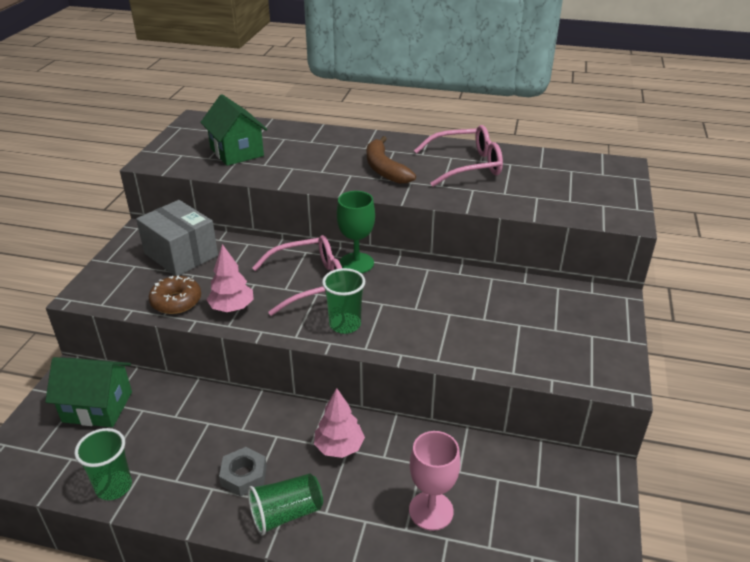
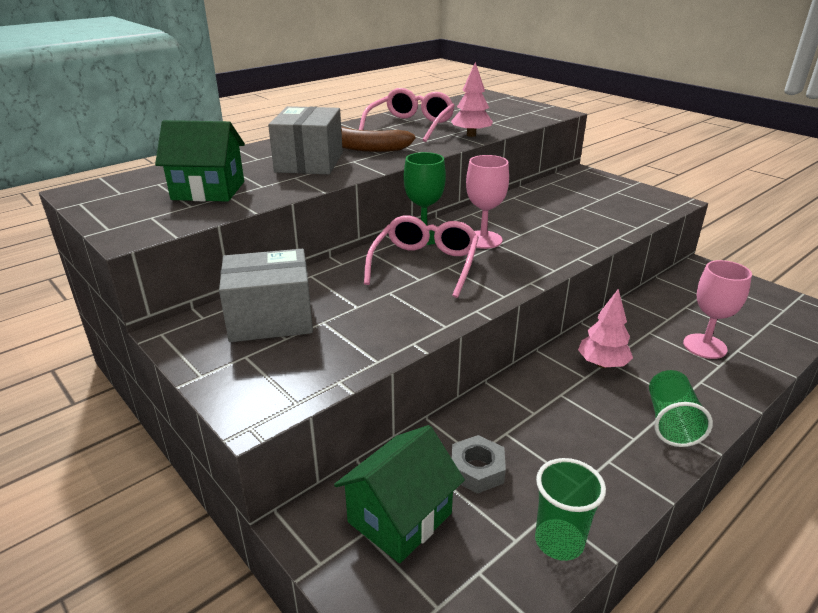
camera: 55 degrees left, 5 degrees down
(176, 301) = (362, 346): brown donut -> none
(232, 308) = (417, 315): pink tree -> pink tree (471, 135)
(244, 476) = (604, 433): grey nut -> grey nut (477, 470)
(326, 161) = (309, 162): none -> grey box
(345, 324) = (511, 268): green cup -> none
(382, 293) = (483, 240): none -> pink goblet

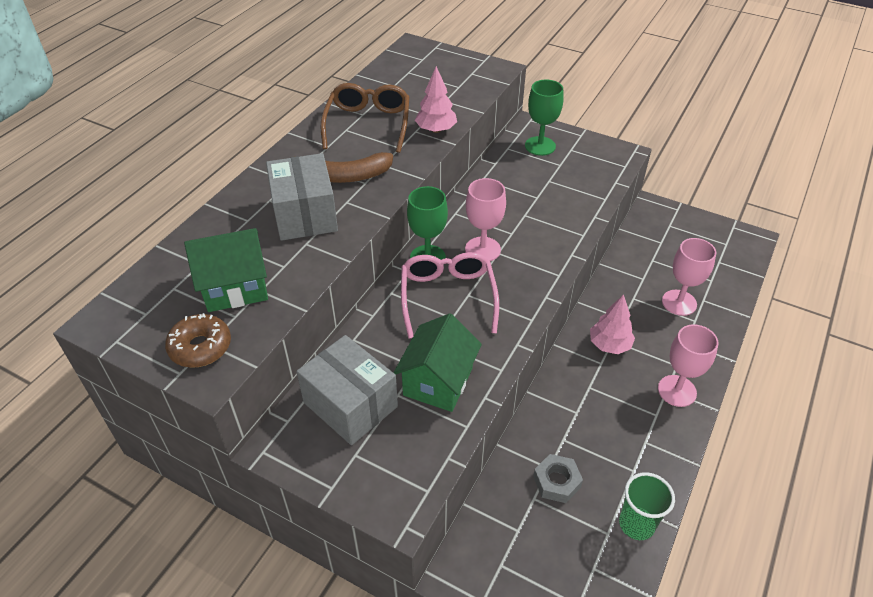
camera: 20 degrees left, 15 degrees up
(142, 217) = (200, 347): none -> brown donut
(271, 319) = (350, 404): grey box -> grey box turned 75 degrees clockwise
(400, 518) = (520, 543): green house -> green house (438, 381)
(410, 126) = (368, 124): pink glasses -> brown glasses
(585, 185) = (540, 146): none -> green goblet
(671, 422) = (677, 391): green cup -> pink goblet

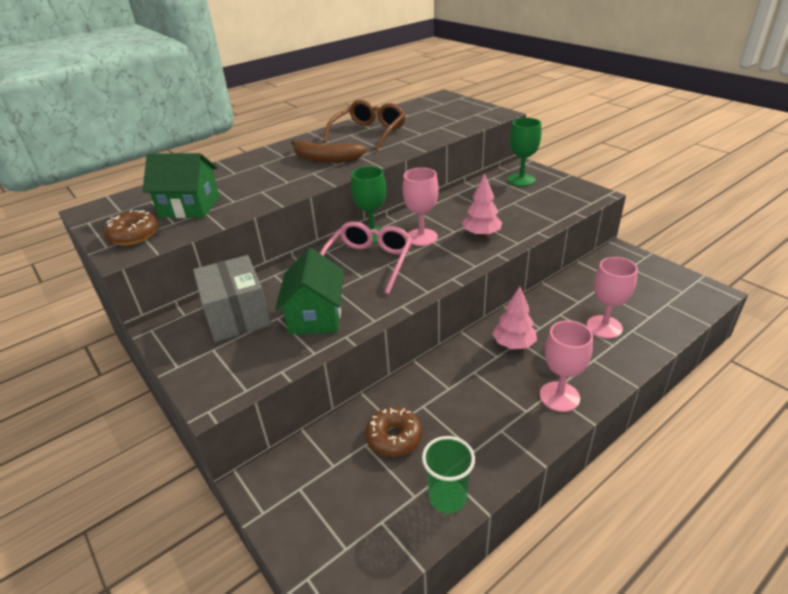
camera: 25 degrees right, 10 degrees down
(305, 215) = (276, 175): grey box -> none
(436, 130) = (418, 142): pink tree -> pink tree (481, 234)
(438, 381) = (316, 316): green house -> green house turned 45 degrees counterclockwise
(557, 482) = (394, 437): grey nut -> brown donut

